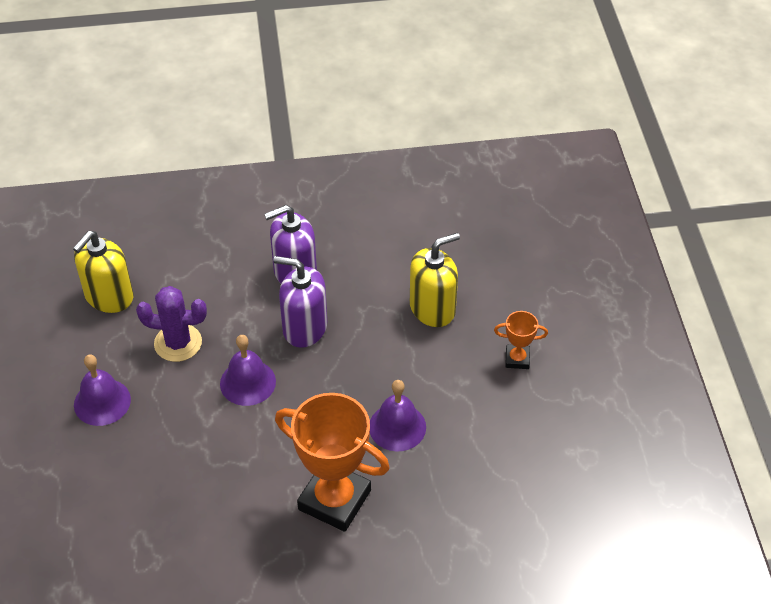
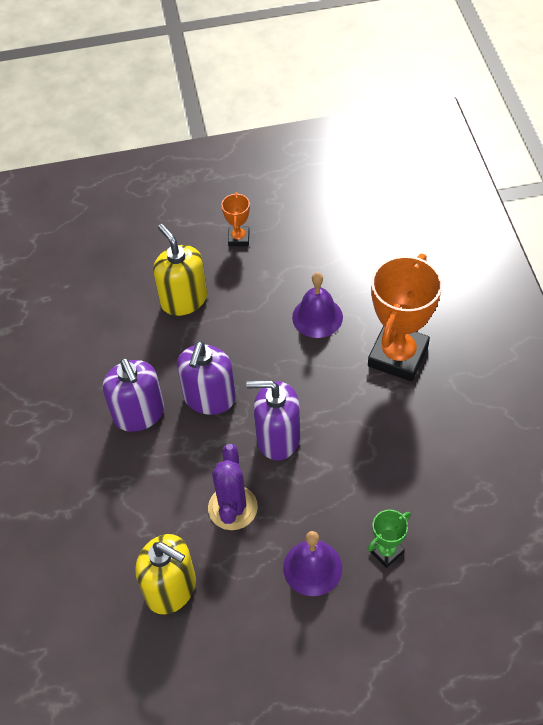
camera: 90 degrees left, 5 degrees up
(103, 463) = (386, 551): none -> green trophy
(248, 382) = (278, 438): purple bell -> purple soap dispenser

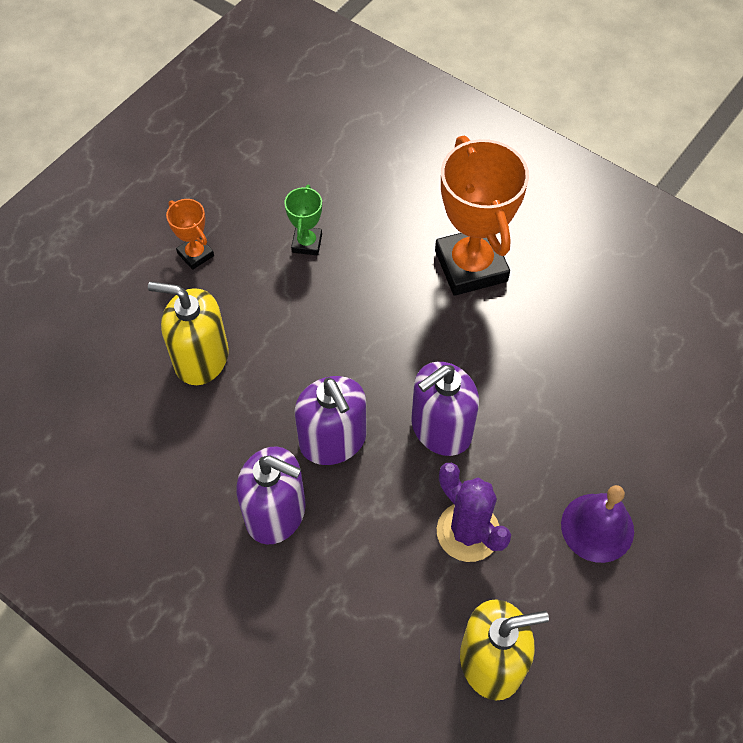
camera: 45 degrees left, 5 degrees up
(317, 317) = (358, 281): purple bell -> none
(386, 551) = (643, 458): green trophy -> green trophy (307, 243)

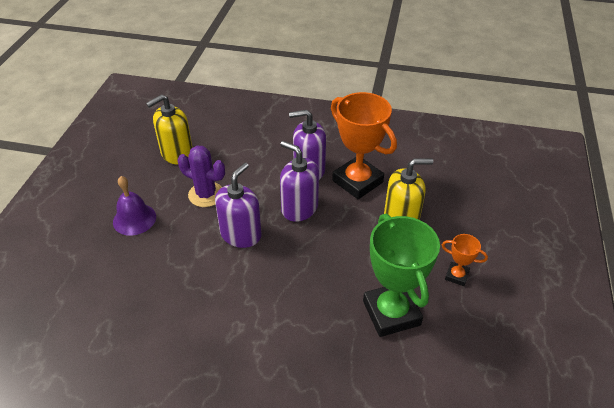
camera: 155 degrees right, 15 degrees down
(307, 243) = (391, 313): green trophy -> green trophy, size x2.14
(471, 266) = (265, 343): orange trophy -> orange trophy (357, 181)

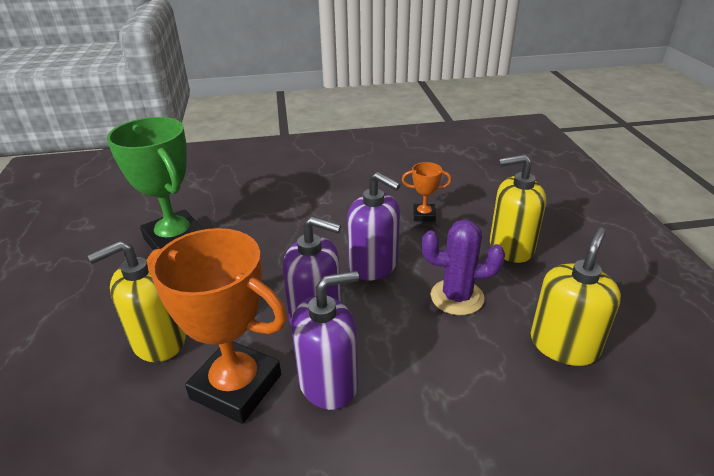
camera: 160 degrees right, 10 degrees down
(134, 219) = (511, 247): purple bell -> yellow soap dispenser
(241, 234) = (374, 265): purple soap dispenser -> purple soap dispenser turned 60 degrees counterclockwise
(456, 276) = (90, 291): orange trophy -> orange trophy (424, 215)

